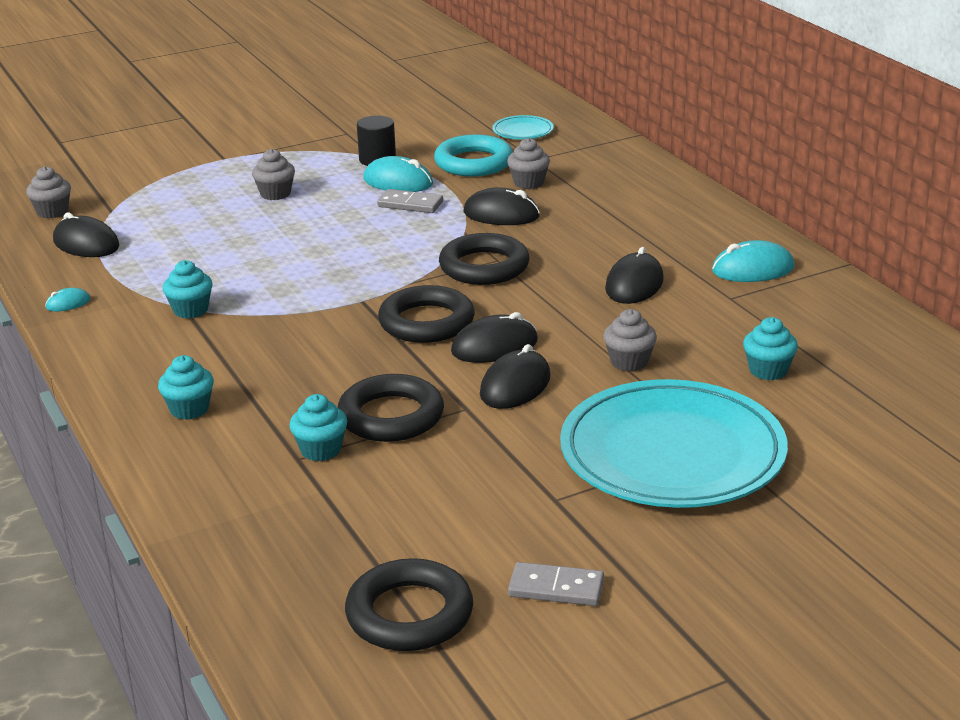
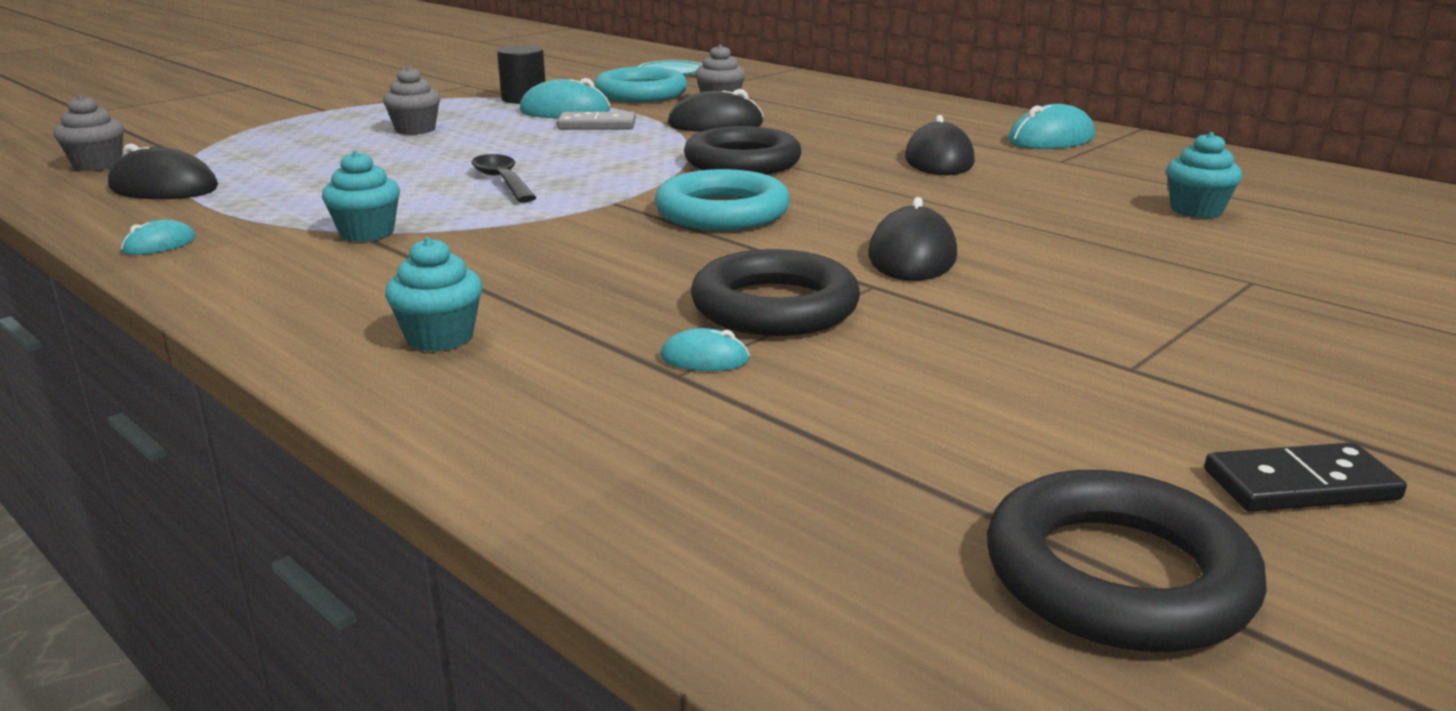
camera: 20 degrees left, 5 degrees down
(302, 266) = (502, 181): none -> black spoon
(321, 450) = (704, 359): turquoise cupcake -> turquoise mouse
(426, 322) = (722, 212): black ring -> turquoise ring
(494, 346) = (838, 224): black mouse -> none
(556, 588) = (1300, 485): grey domino -> black domino
(629, 362) = (1025, 220): grey cupcake -> none
(672, 454) = (1210, 297): turquoise plate -> none

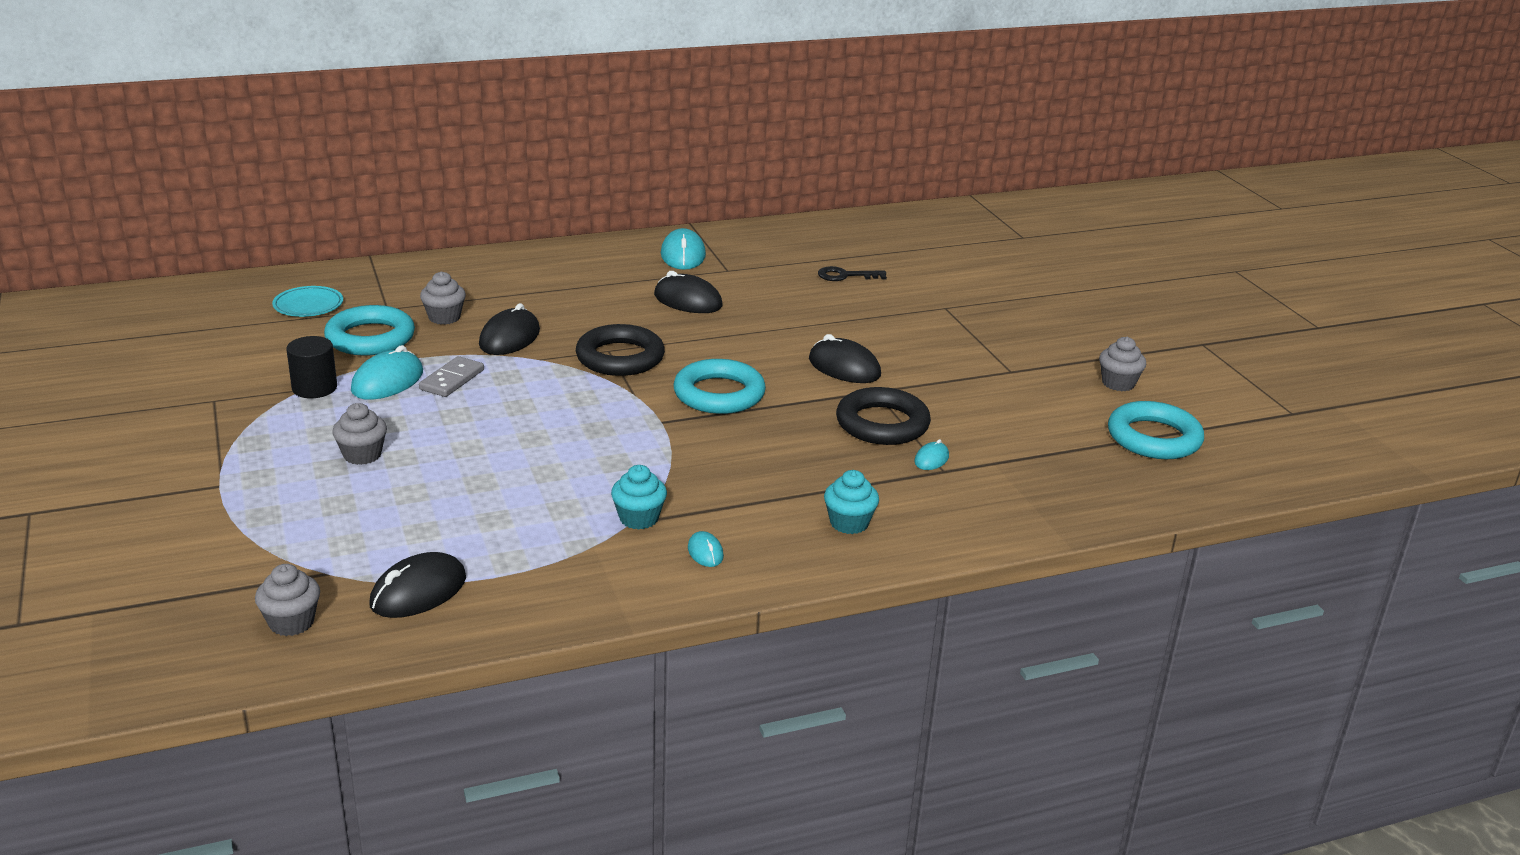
camera: 65 degrees left, 5 degrees up
(159, 245) = (584, 602): turquoise mouse -> turquoise mouse (705, 552)
(502, 181) = (568, 448): black spoon -> none
(1117, 576) = (1154, 438): black ring -> turquoise ring
(1196, 210) = (845, 276): turquoise cupcake -> black key
(1300, 485) = (1118, 383): black domino -> grey cupcake

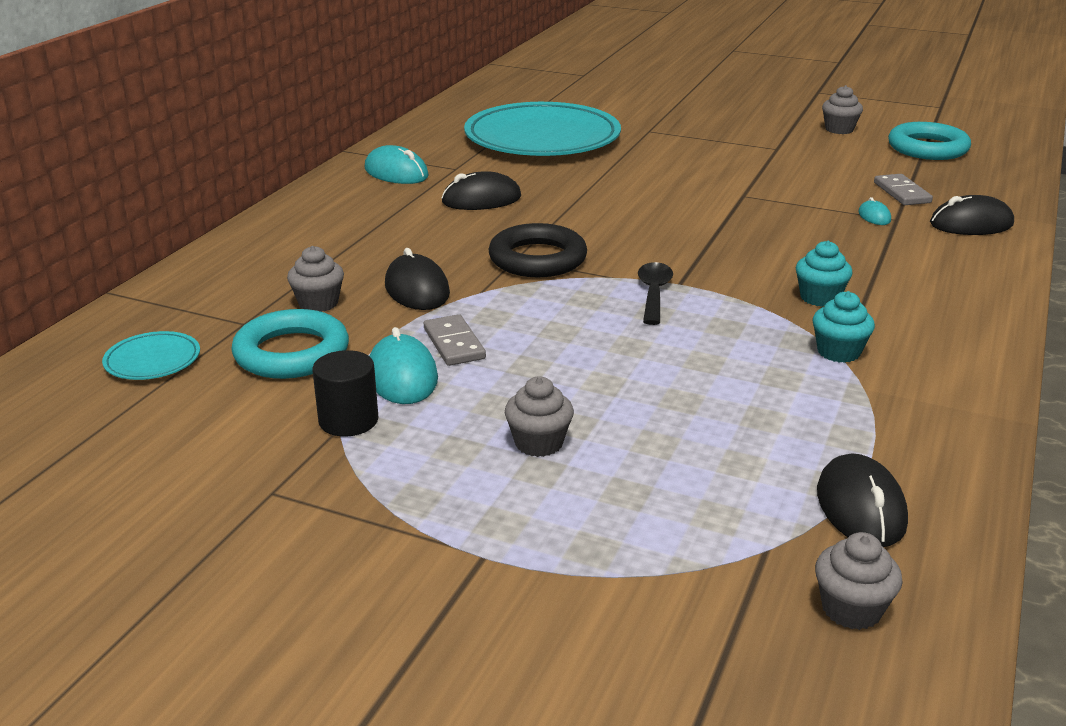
camera: 45 degrees left, 0 degrees up
(629, 418) = (654, 293): none -> black spoon
(705, 552) = (928, 345): turquoise mouse -> none
(719, 394) = (665, 246): turquoise ring -> none
(844, 367) = (690, 191): black mouse -> black mouse (971, 224)
(845, 276) = (542, 138): black key -> turquoise plate
(849, 523) = (939, 277): turquoise cupcake -> turquoise cupcake (819, 298)
(882, 424) = (798, 211): black ring -> none
(1011, 456) = (901, 193): none -> grey domino

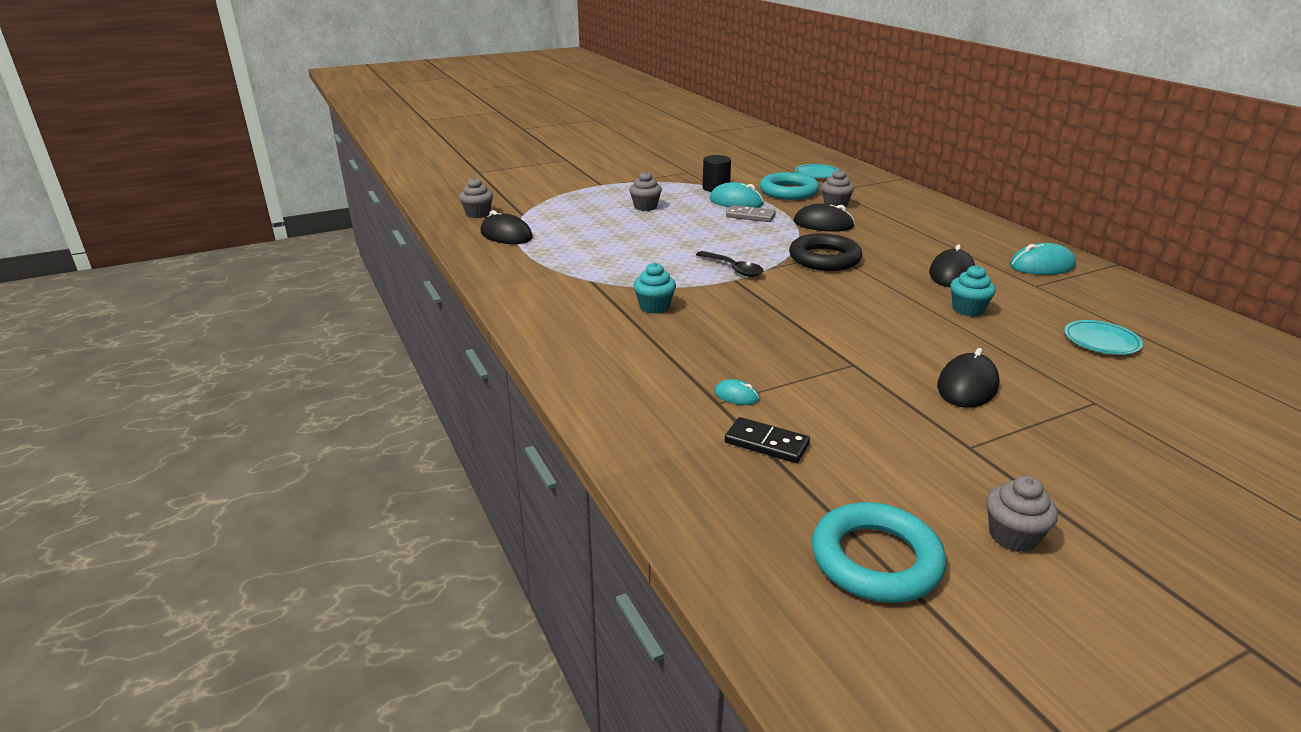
camera: 130 degrees right, 0 degrees up
(542, 138) = (1101, 341): turquoise plate -> turquoise plate, size x0.40
(838, 352) = (597, 282): turquoise cupcake -> turquoise cupcake (968, 309)
(901, 193) = (766, 443): grey domino -> black domino
(971, 224) = (659, 431): black mouse -> black mouse (967, 386)

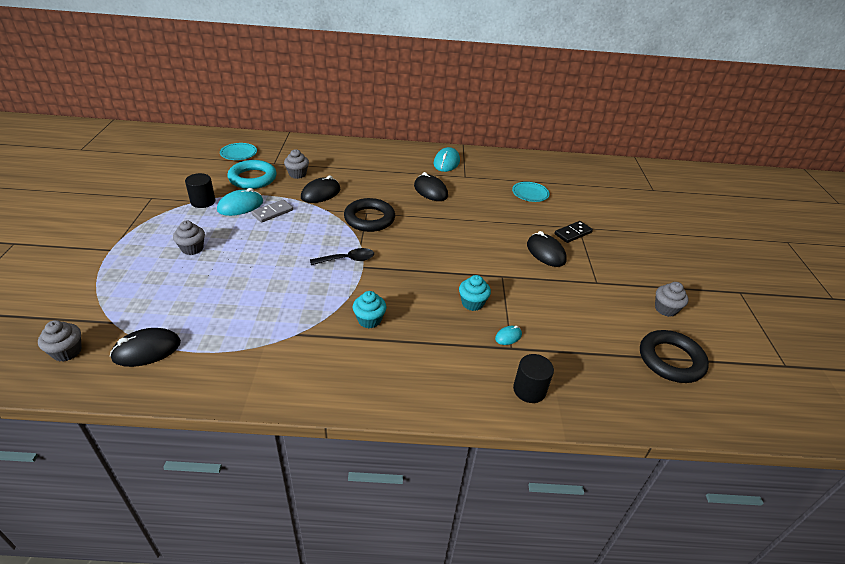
camera: 65 degrees left, 10 degrees up
(656, 432) = (529, 390): none -> black cylinder
(766, 443) = (562, 348): black domino -> black domino (573, 233)
(876, 560) = (671, 360): turquoise ring -> black ring
(968, 309) = (473, 209): turquoise cupcake -> turquoise cupcake (472, 303)

